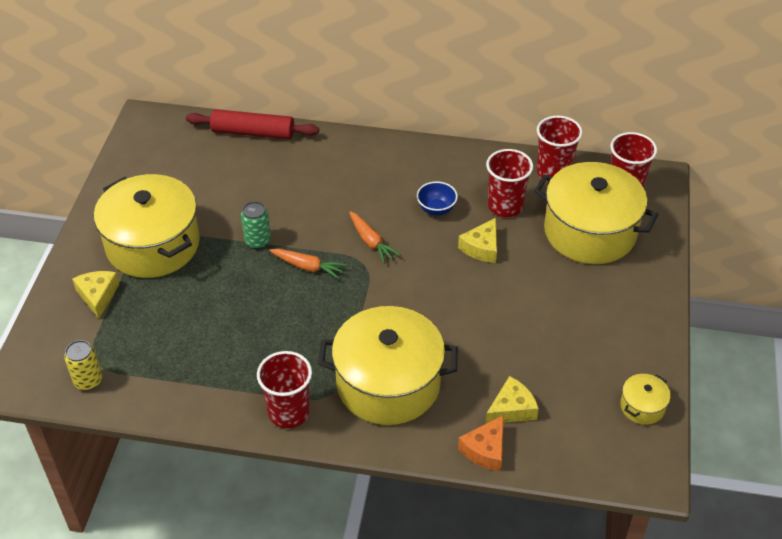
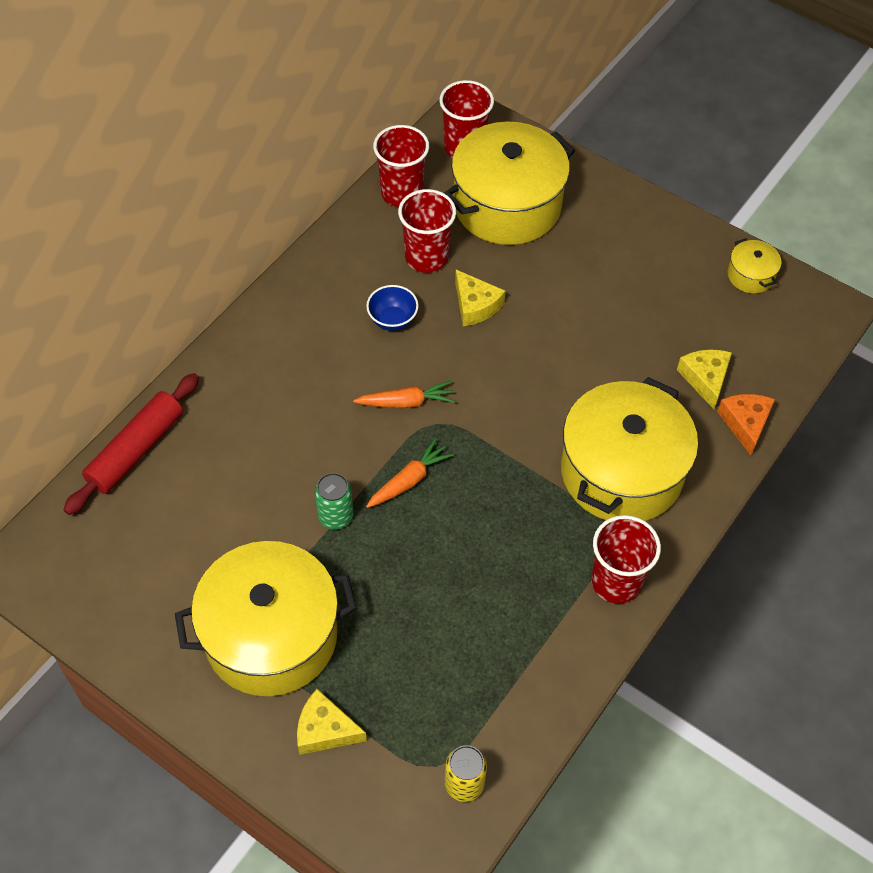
camera: 65 degrees left, 10 degrees up
(485, 450) = (745, 423): orange cheese -> orange cheese turned 150 degrees counterclockwise

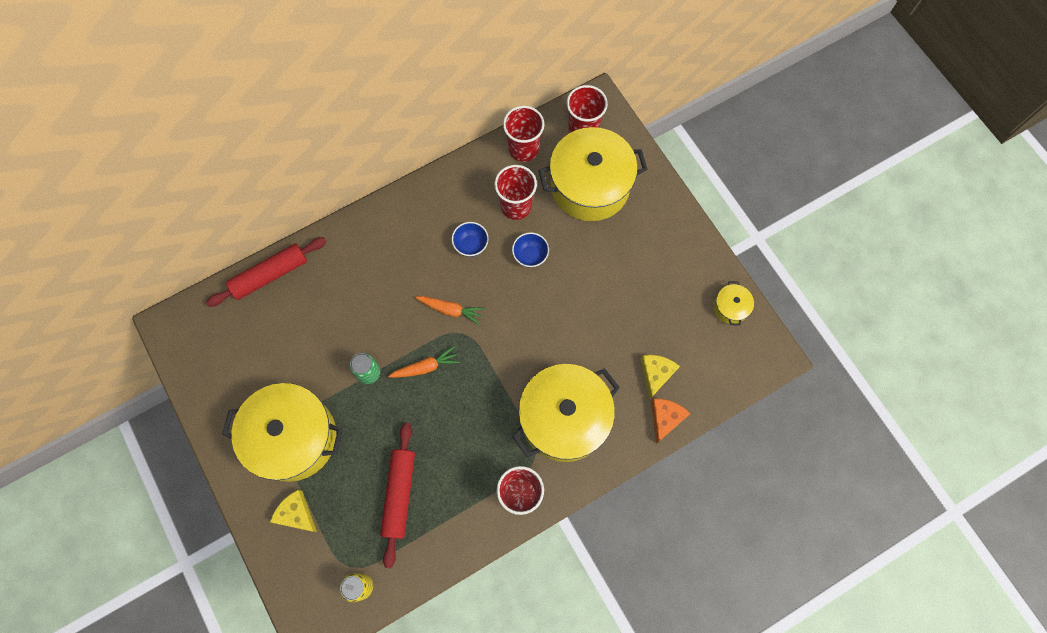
camera: 25 degrees right, 15 degrees up
(456, 646) = (399, 494): none -> red rolling pin
(475, 305) = (530, 256): yellow cheese -> blue bowl

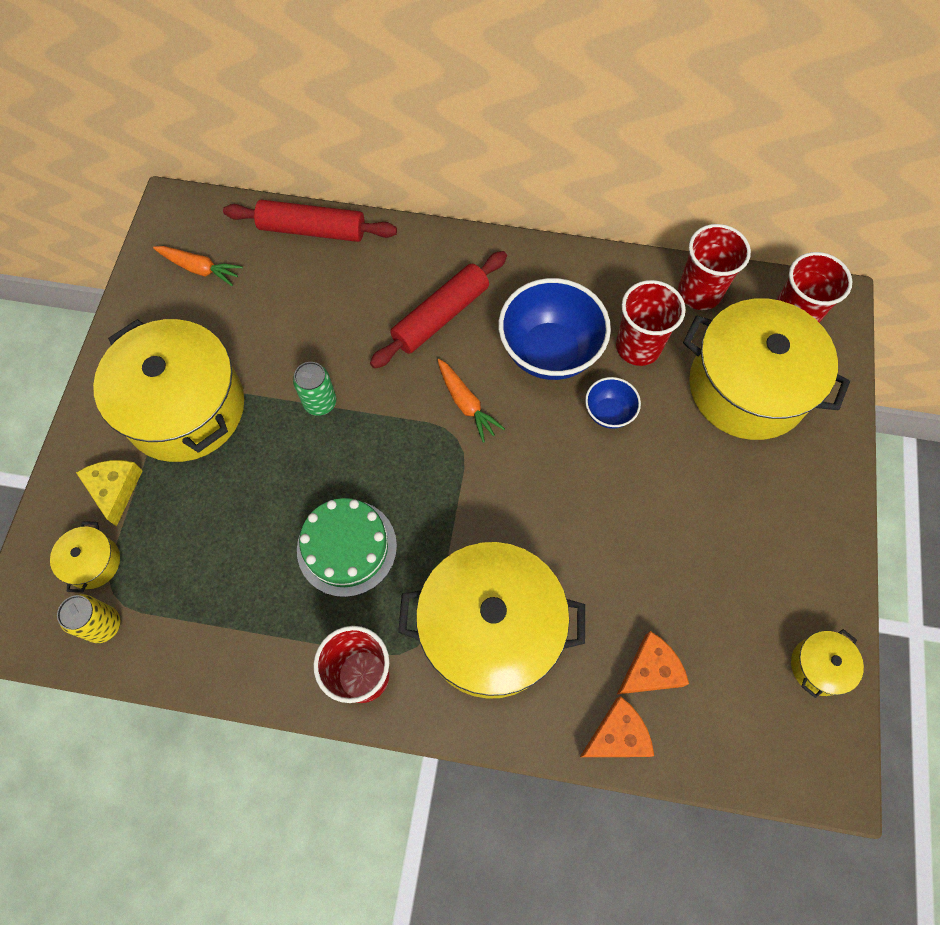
camera: 40 degrees right, 5 degrees down
(323, 561) = (93, 562): none -> yellow pot
(399, 494) = (233, 559): red rolling pin -> red rolling pin (441, 316)
(425, 367) = (385, 443): orange carrot -> orange carrot (200, 269)
(454, 438) = (347, 547): none -> green cake
(471, 245) = (549, 352): blue bowl -> blue bowl, size x2.03
(656, 374) = (650, 670): yellow cheese -> orange cheese

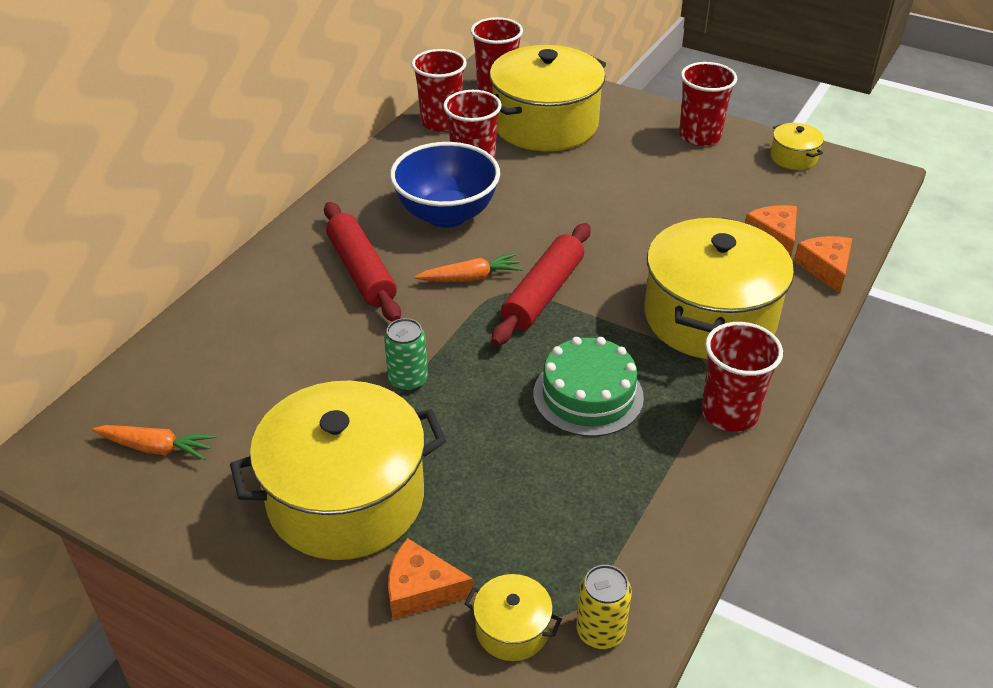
camera: 70 degrees left, 25 degrees down
(115, 489) = (421, 589): yellow cheese -> orange cheese
(200, 269) = (156, 448): orange carrot -> orange carrot turned 60 degrees clockwise
(312, 230) = (181, 340): red rolling pin -> red rolling pin (543, 294)
(608, 413) = (528, 198): blue bowl -> none
(809, 551) = (699, 136): none -> red cup

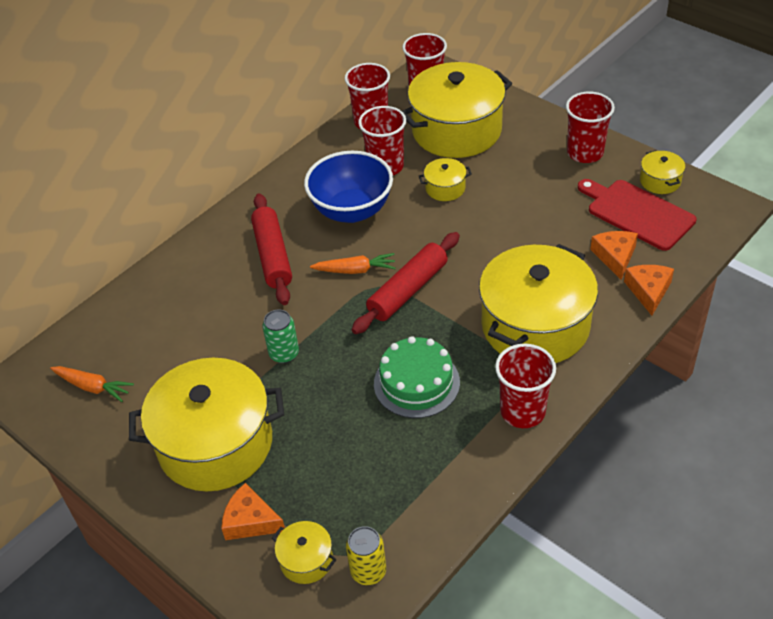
camera: 15 degrees right, 5 degrees up
(552, 183) = (445, 188): none -> yellow pot
(781, 191) = (637, 213): none -> red cutting board

